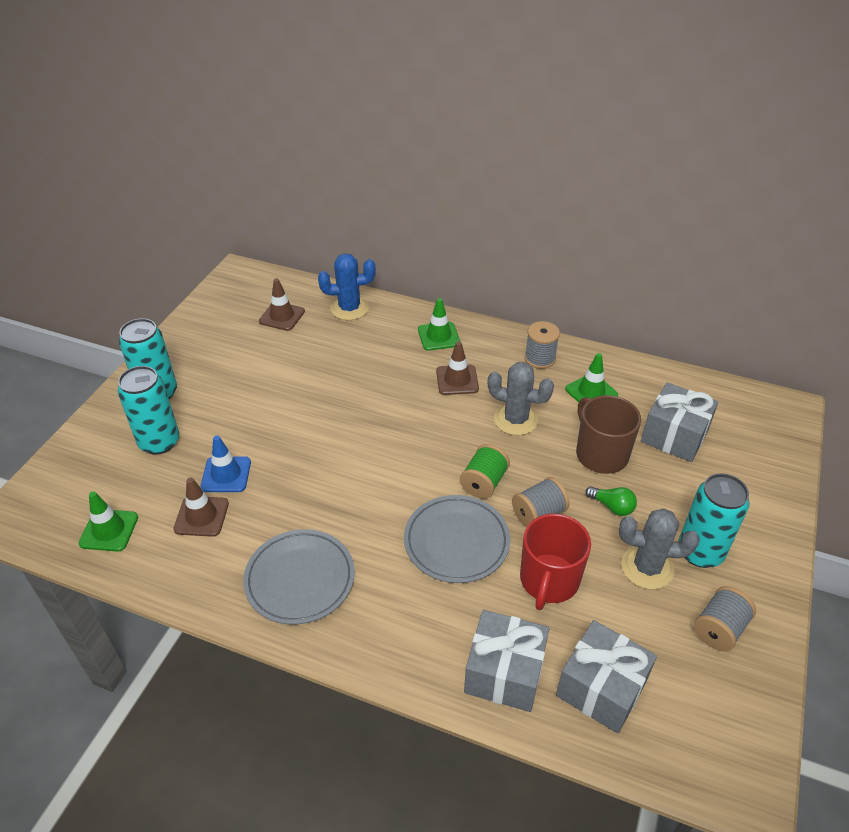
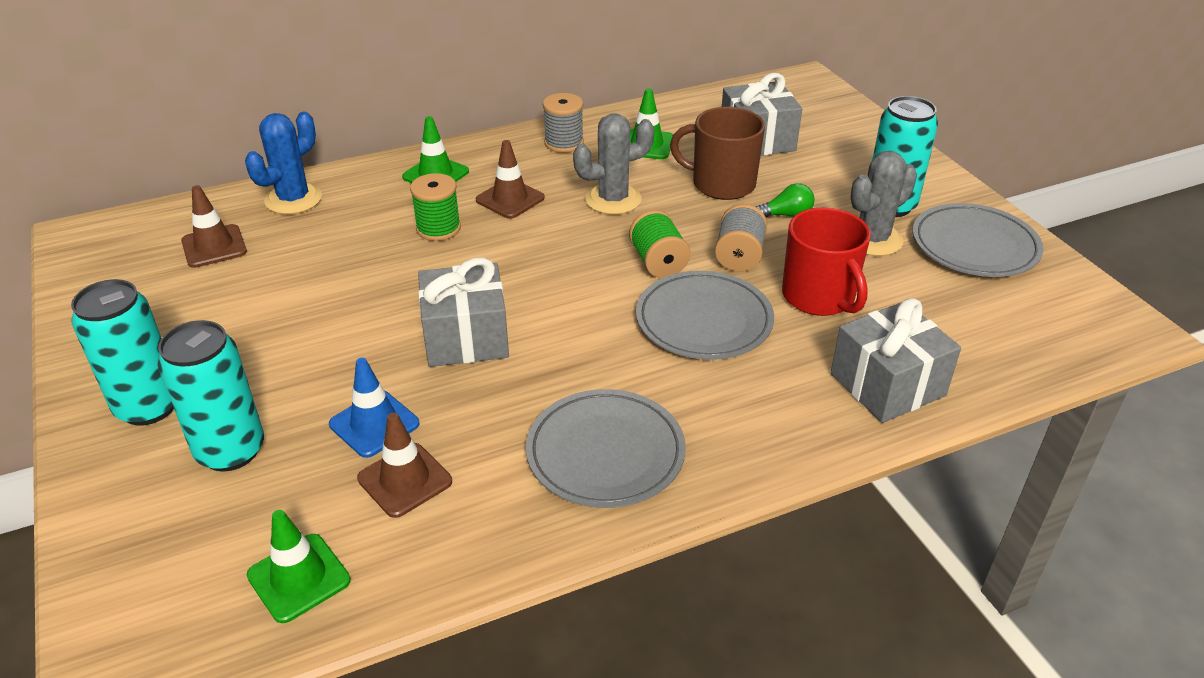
camera: 45 degrees left, 5 degrees down
(395, 375) = (438, 229): none -> green spool
(601, 688) = (964, 340): grey gift -> grey gift (466, 337)
(719, 629) = (974, 246): grey spool -> grey plate

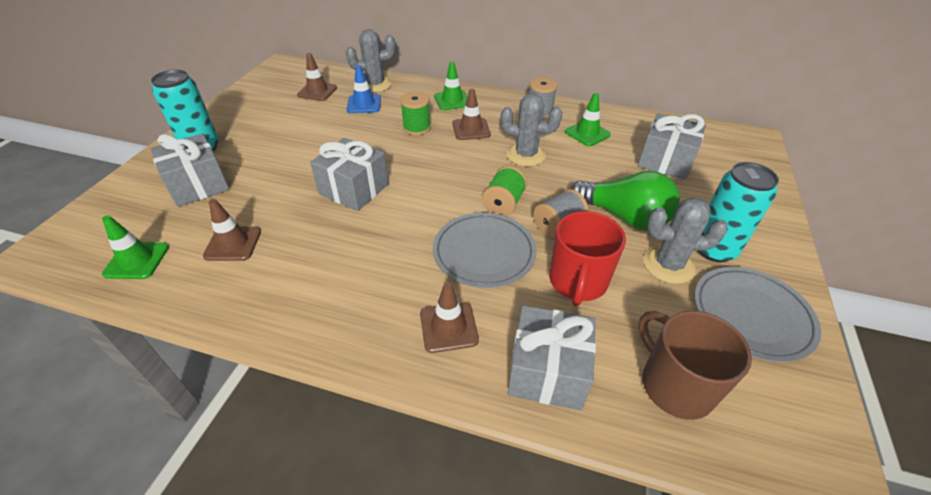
camera: 40 degrees right, 5 degrees up
(231, 451) = (198, 185): turquoise can -> grey gift
(293, 199) = (375, 85): blue cactus -> grey cactus
(374, 424) = (260, 208): blue traffic cone -> blue traffic cone (364, 104)
(605, 453) = (330, 294): grey plate -> none
(721, 184) = (605, 177): brown mug -> brown mug (675, 384)
(762, 405) = (448, 327): none -> brown traffic cone
(786, 215) = (624, 217): green light bulb -> green light bulb, size x2.13

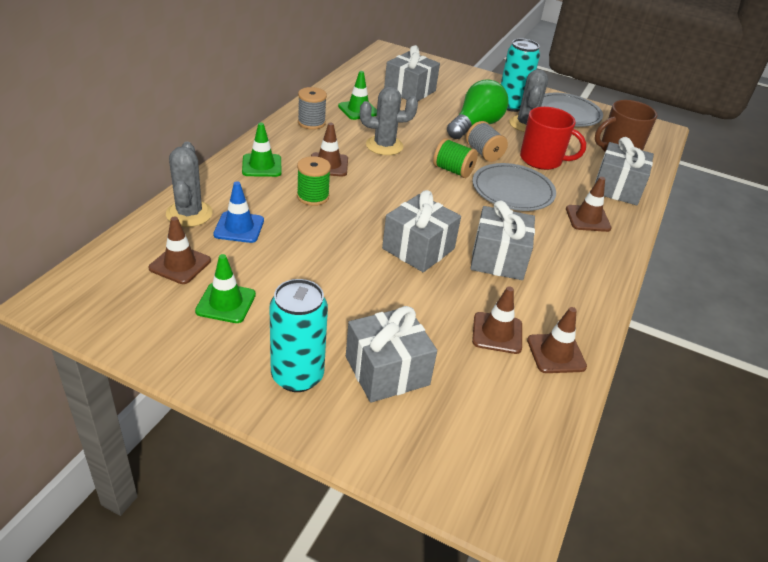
camera: 85 degrees left, 5 degrees down
(137, 260) = (521, 408): green traffic cone -> green traffic cone (226, 303)
(198, 286) = (556, 353): none -> brown traffic cone
(346, 242) = (498, 259): none -> grey gift
(526, 155) = (384, 146): grey cactus -> grey cactus turned 60 degrees clockwise

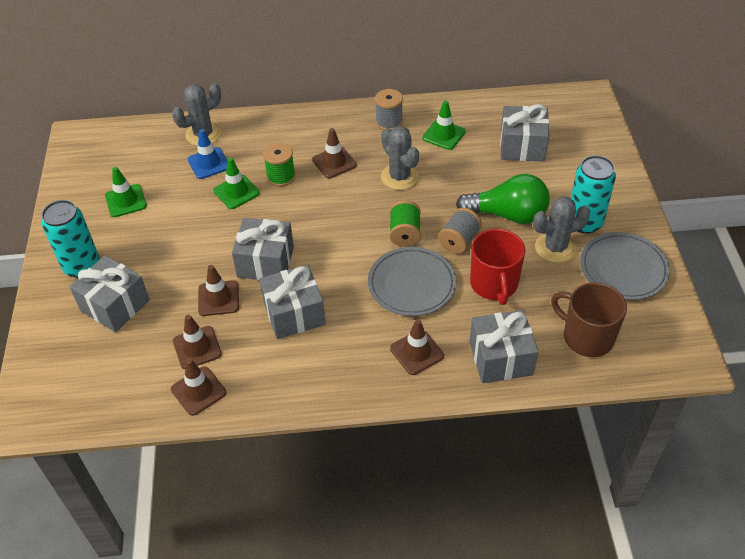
camera: 65 degrees right, 10 degrees up
(180, 264) = (147, 161): brown traffic cone -> brown traffic cone (218, 298)
(262, 166) = (296, 132): green traffic cone -> green traffic cone (236, 192)

